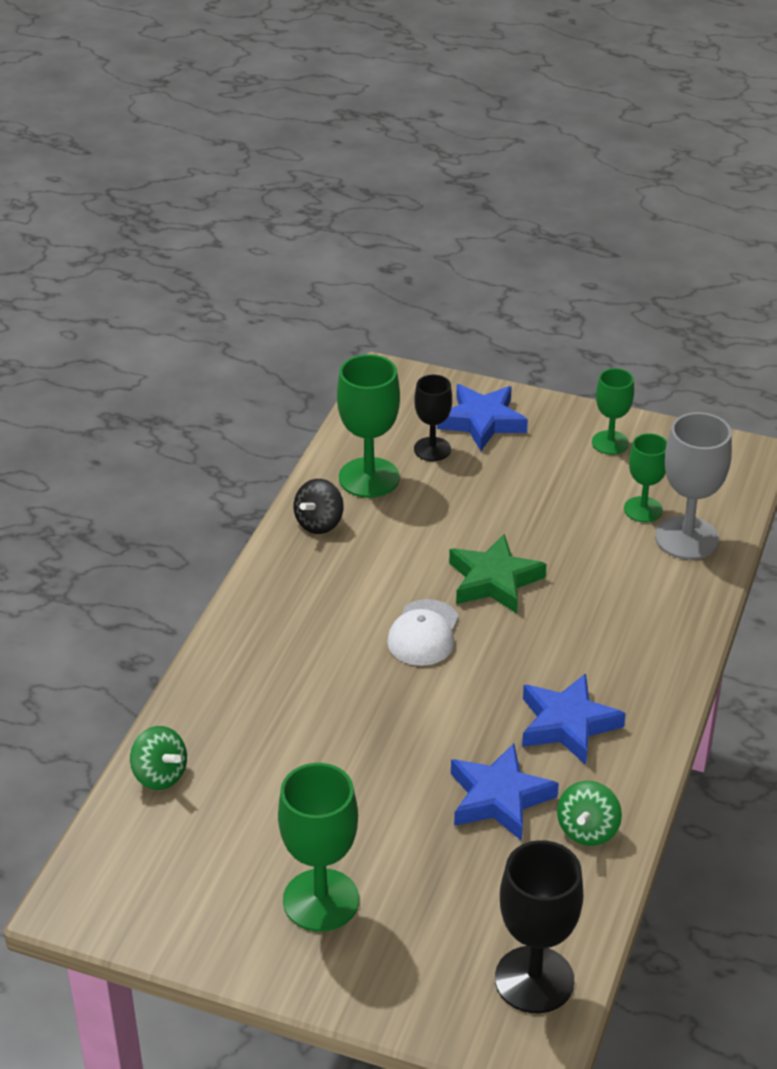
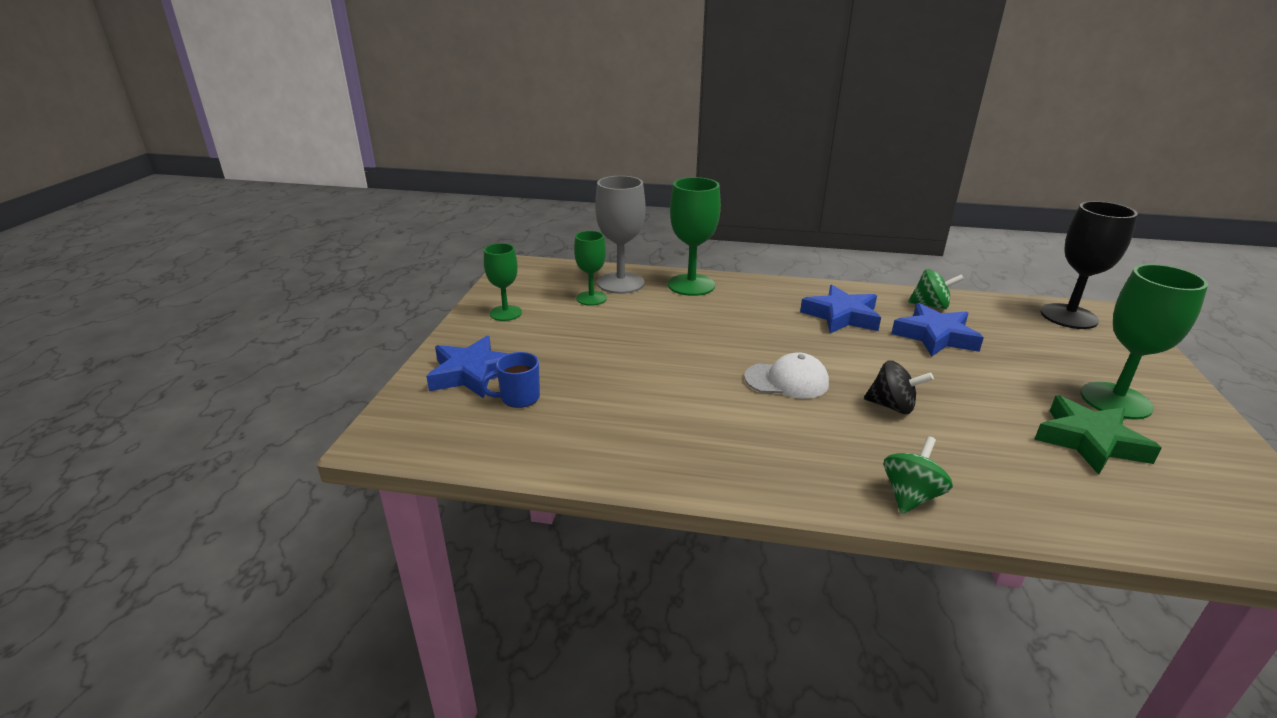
camera: 100 degrees left, 10 degrees down
(160, 775) = (1099, 517): green spinning top -> green spinning top (911, 496)
(319, 523) = (657, 458): black spinning top -> black spinning top (892, 406)
(369, 478) = (571, 433): green goblet -> green goblet (691, 285)
(432, 449) = (518, 398): black goblet -> blue mug
(494, 580) = (702, 353): green star -> green star (1089, 441)

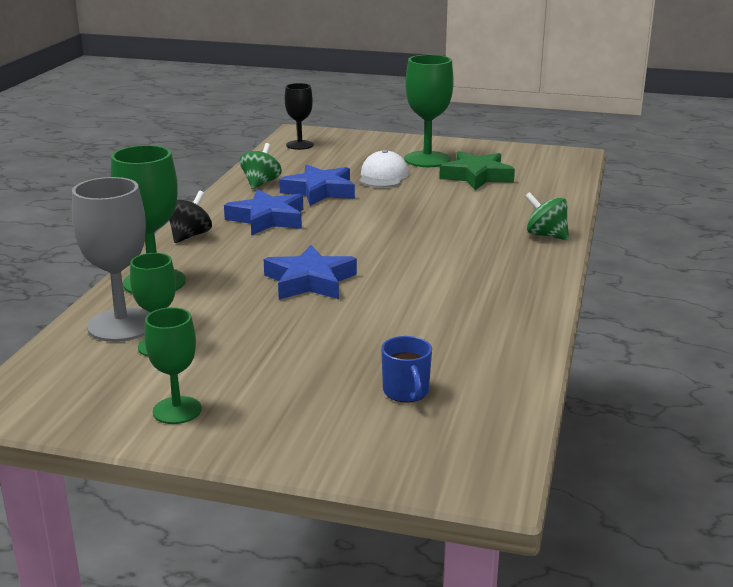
camera: 85 degrees left, 5 degrees down
(472, 373) = (345, 427): blue star -> blue star (310, 281)
(787, 380) = (386, 256): white cap -> white cap (383, 176)
(892, 406) = (431, 223): black spinning top -> black spinning top (190, 236)
(1068, 316) = (300, 145): black goblet -> black goblet, size x0.62

